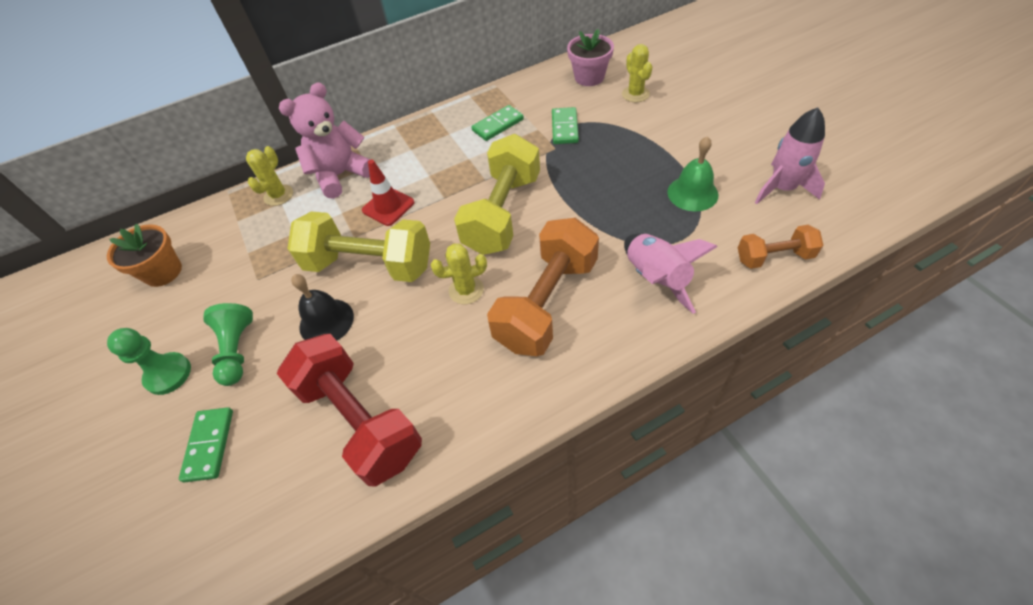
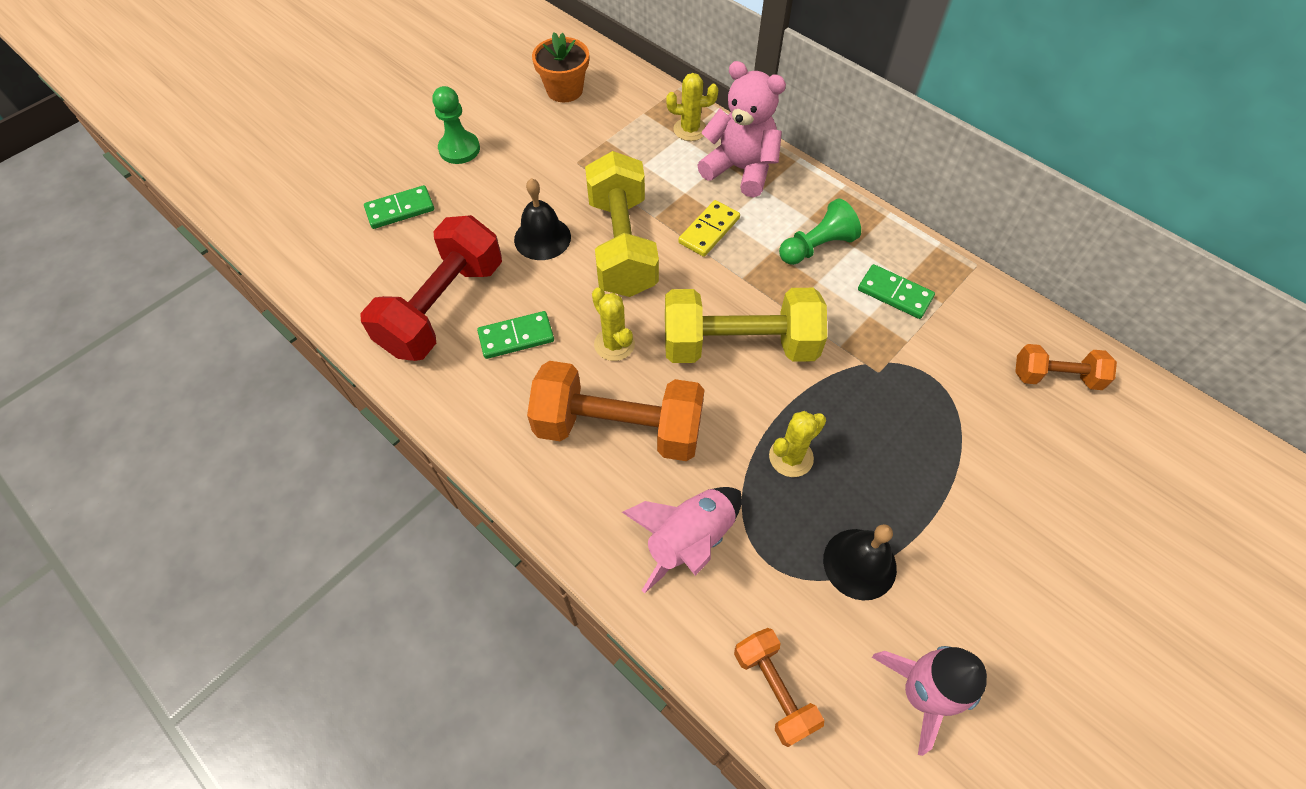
camera: 65 degrees right, 5 degrees up
(237, 350) = (494, 185): green pawn -> green pawn (817, 246)
(388, 206) = (709, 230): red traffic cone -> yellow domino
(564, 128) = (925, 373): green domino -> green domino (516, 337)
(589, 77) = (1055, 377): pink flower pot -> orange dumbbell
(635, 94) = (1046, 448): yellow cactus -> yellow cactus (791, 457)
(692, 193) = (859, 563): green bell -> black bell

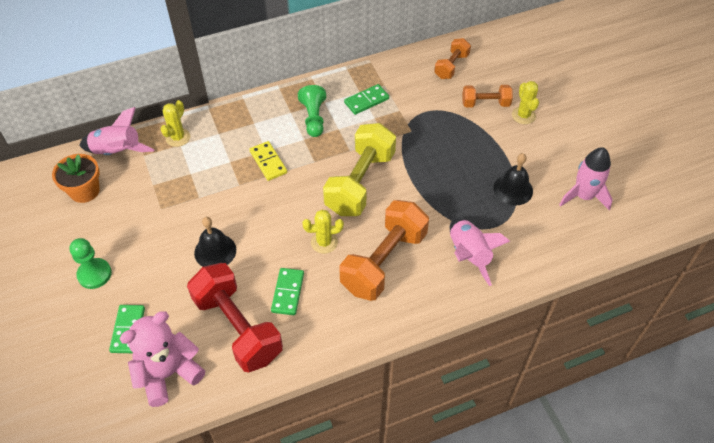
camera: 65 degrees left, 5 degrees down
(622, 245) = (250, 210): yellow dumbbell -> none
(634, 90) = (117, 152): none -> pink rocket
(740, 169) = (230, 127): pink teddy bear -> pink teddy bear (168, 373)
(774, 689) = (561, 251): orange dumbbell -> orange dumbbell (485, 104)
(791, 457) = (442, 190): yellow cactus -> yellow cactus (523, 115)

